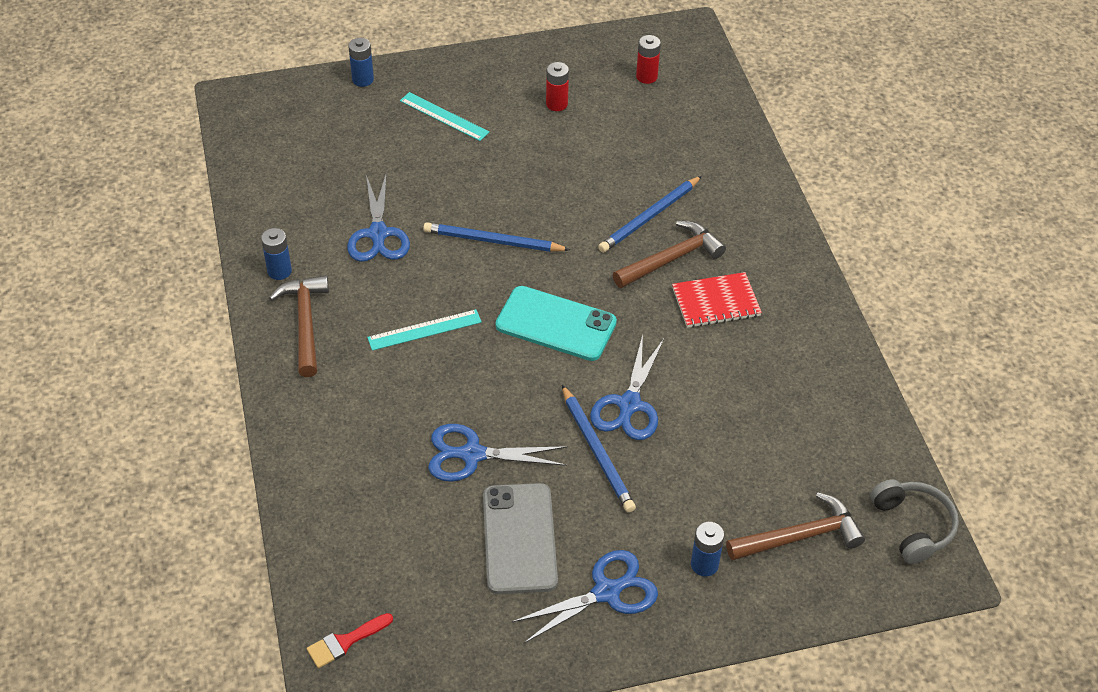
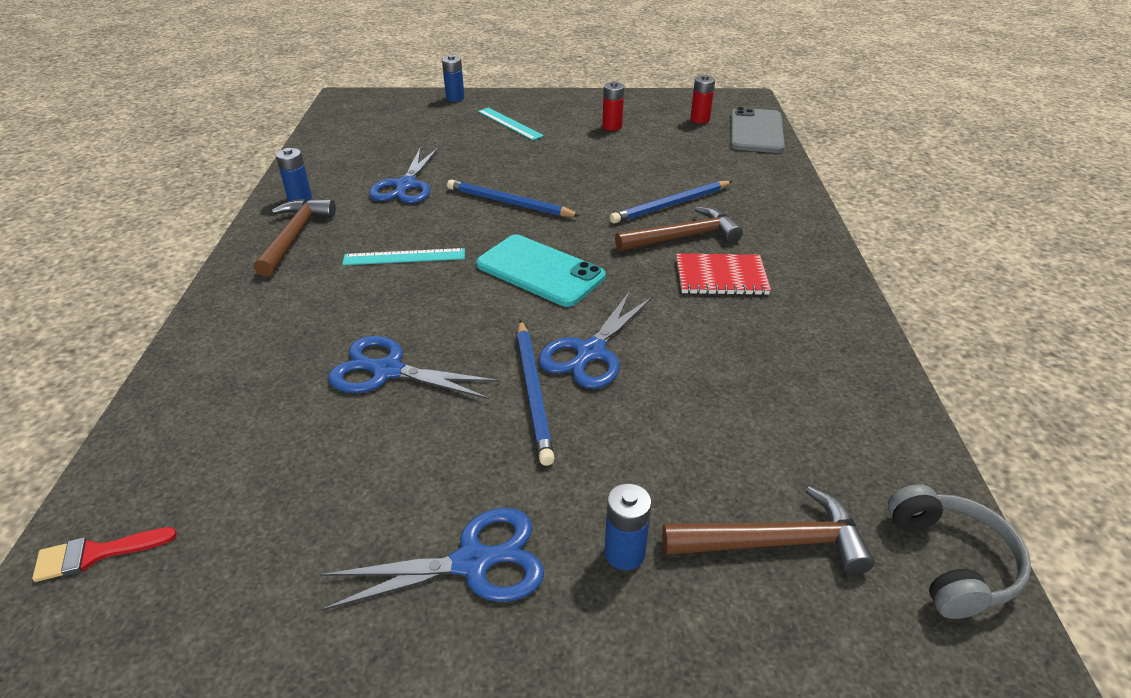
camera: 15 degrees right, 10 degrees down
(519, 538) = (392, 470): grey phone -> grey phone (756, 131)

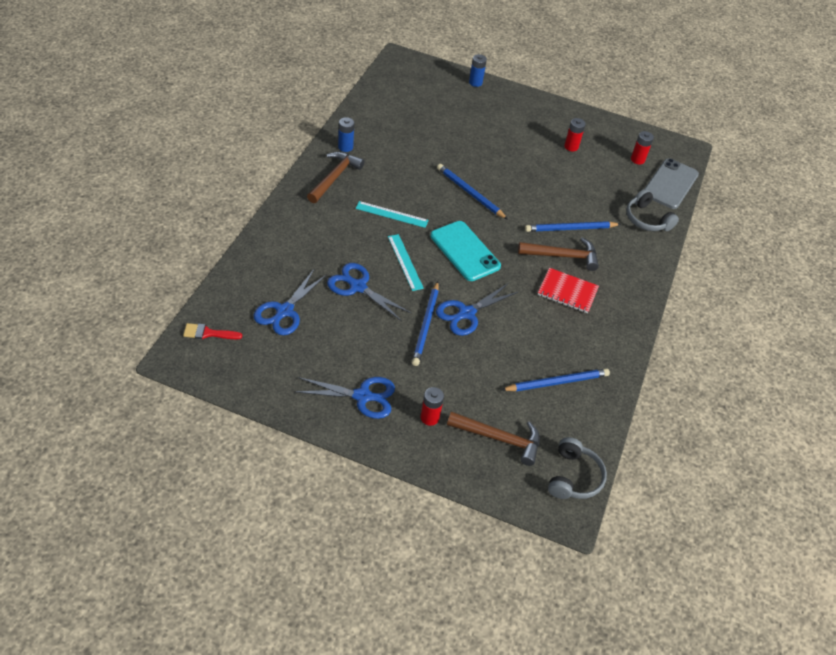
camera: 15 degrees right, 10 degrees up
(406, 185) = (412, 157): blue scissors -> blue scissors (284, 311)
(509, 123) = (502, 121): turquoise ruler -> turquoise ruler (405, 262)
(624, 553) = (429, 417): blue battery -> red battery
(758, 170) = (647, 219): none -> grey headphones
(798, 406) = (557, 382): none -> blue pencil

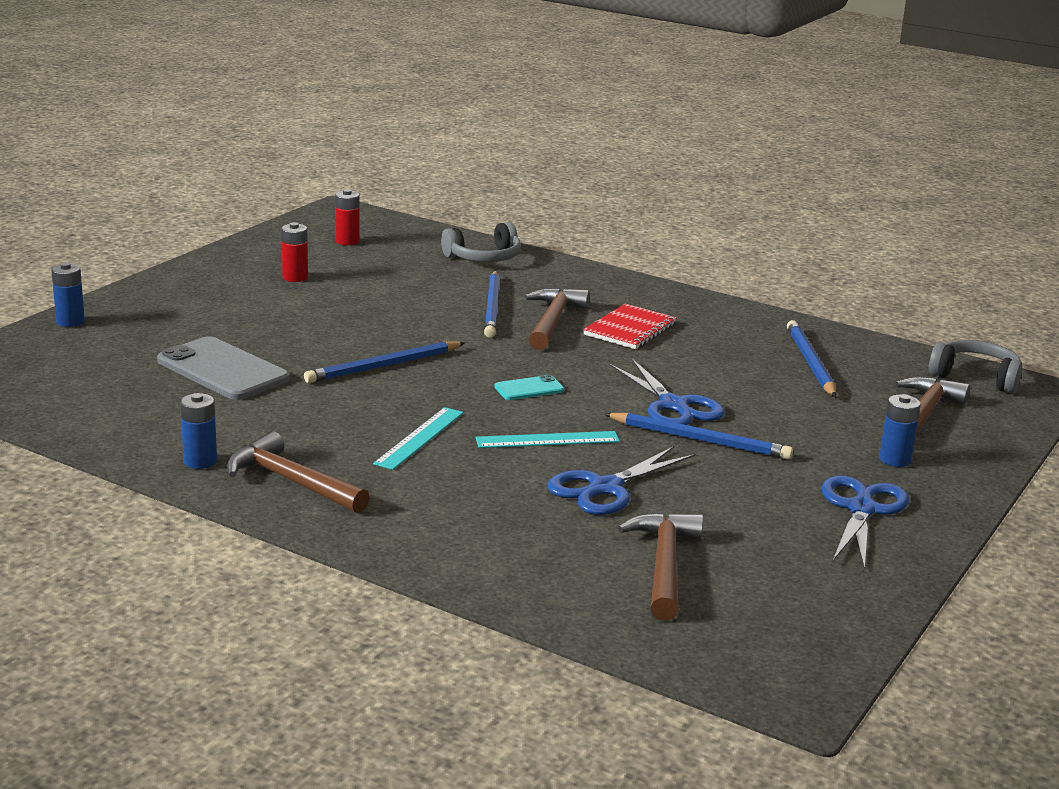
camera: 75 degrees left, 25 degrees down
(208, 333) = (724, 655): red brush -> none
(284, 311) = (664, 565): blue scissors -> brown hammer
(429, 417) = (895, 460): red battery -> blue battery
(464, 251) = (529, 389): turquoise phone -> turquoise phone, size x0.49
(670, 184) = (411, 232): grey phone -> grey phone (223, 370)

